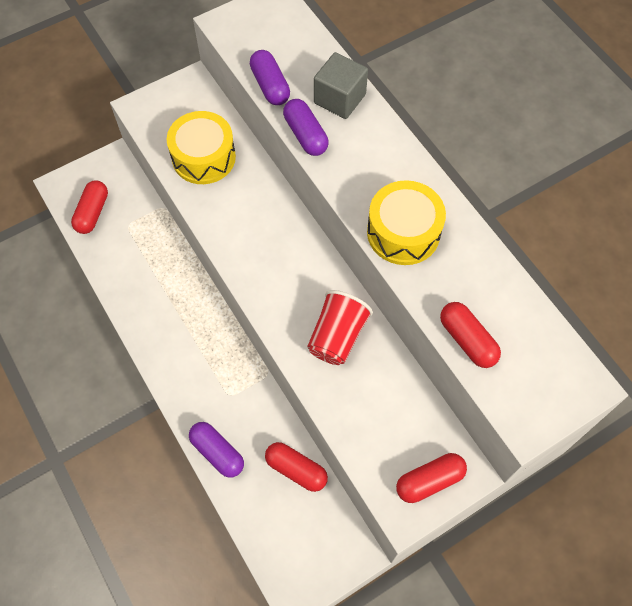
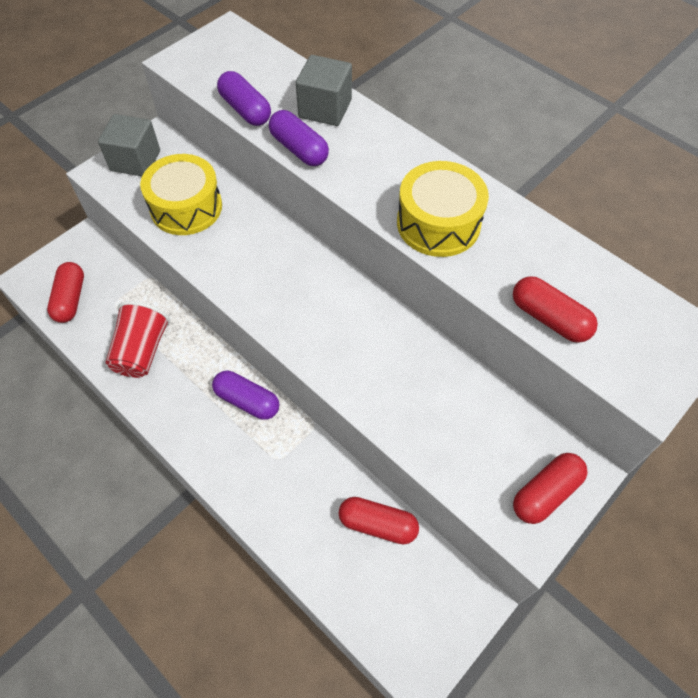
camera: 15 degrees left, 5 degrees down
(171, 102) = (135, 161): none -> grey cube
(217, 452) = (281, 528): purple capsule -> purple capsule (247, 401)
(337, 336) = (389, 359): red cup -> red cup (142, 351)

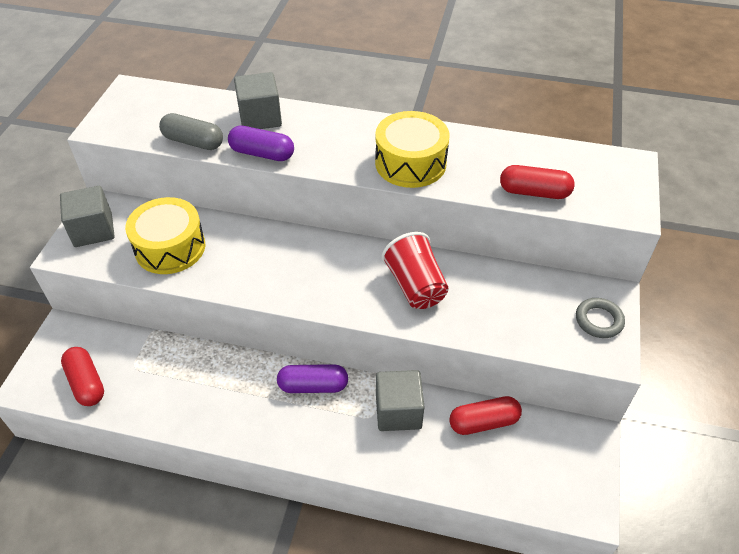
camera: 30 degrees left, 10 degrees down
(142, 351) = (189, 393): red cup -> red cup (415, 286)
(245, 110) = (193, 142): purple capsule -> grey capsule
(305, 468) = (398, 411): none -> grey cube
(545, 493) = (598, 320): red capsule -> grey ring

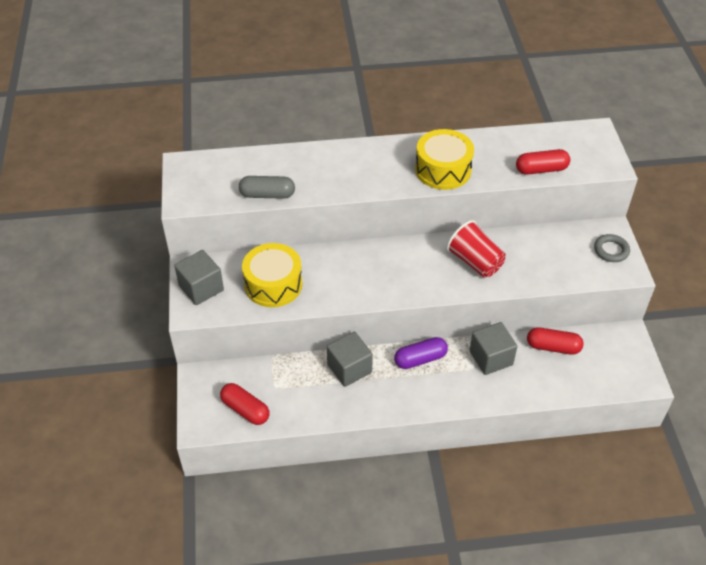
camera: 20 degrees left, 0 degrees up
(260, 118) = (307, 162): grey cube -> grey cube (349, 368)
(262, 153) = (327, 190): purple capsule -> none
(483, 422) = (553, 347): red capsule -> red capsule turned 45 degrees clockwise

